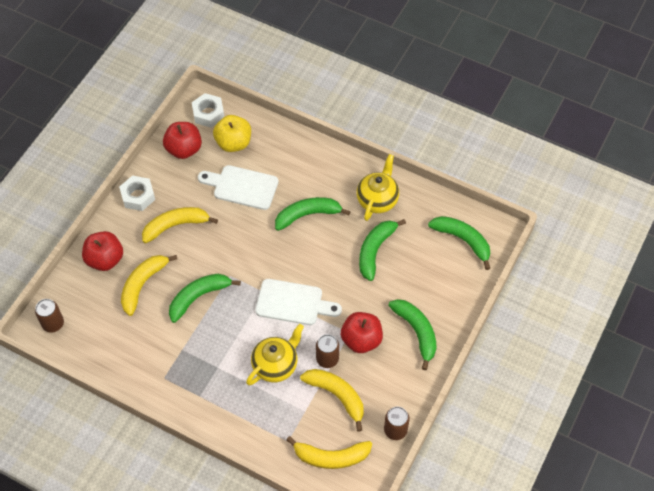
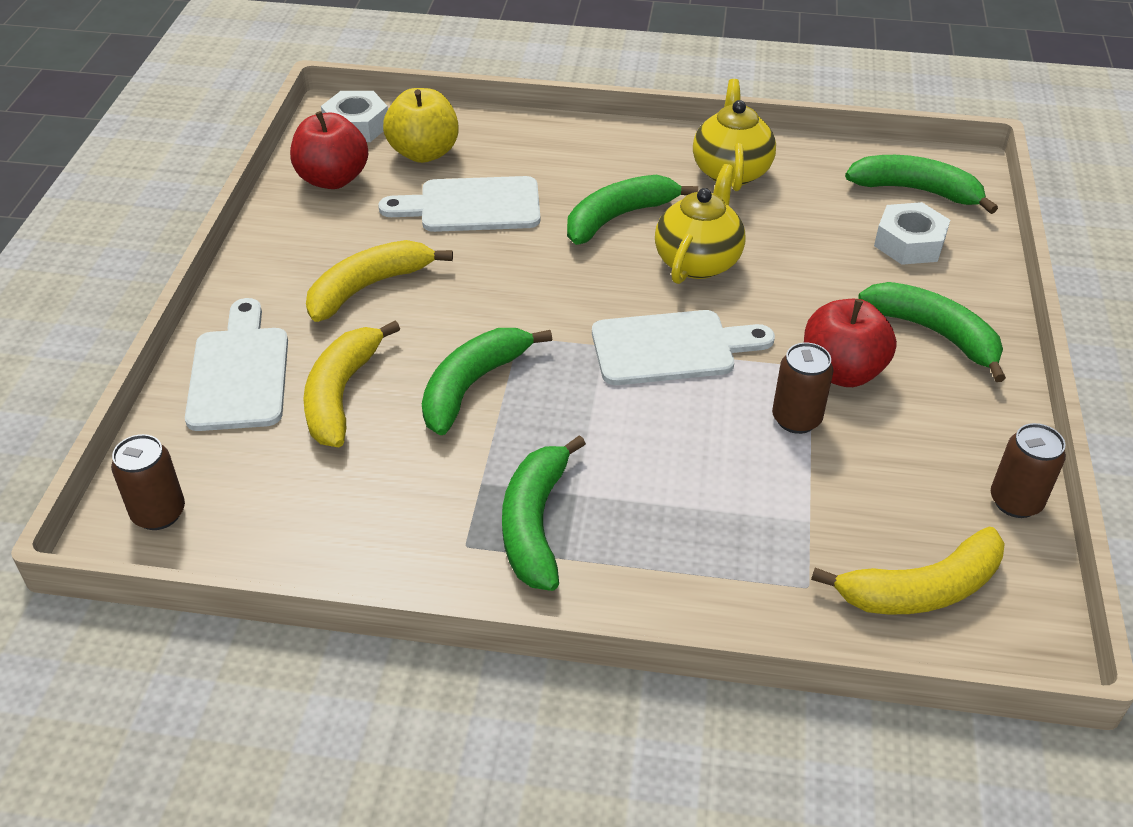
camera: 20 degrees left, 15 degrees down
(105, 259) = (239, 372): red apple -> white cutting board
(138, 196) = (270, 261): white nut -> white nut (909, 243)
(275, 365) = (698, 457): yellow teapot -> yellow teapot (698, 261)
(337, 395) = (857, 475): yellow banana -> none
(375, 250) = (774, 238): green banana -> green banana (534, 524)

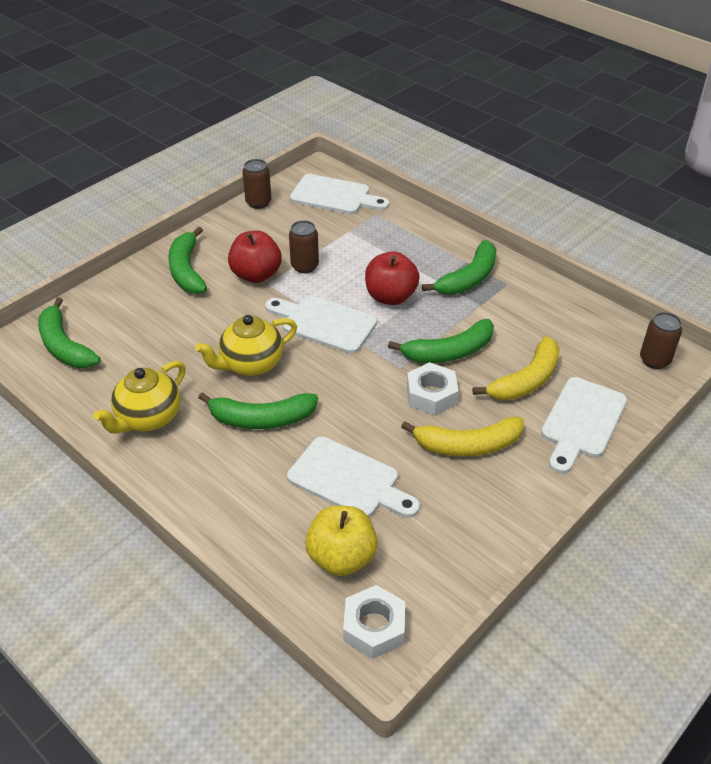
camera: 145 degrees left, 0 degrees up
(332, 179) = (434, 566): red apple -> red apple (390, 297)
(909, 243) = (122, 318): white nut -> white nut (431, 395)
(921, 589) = (335, 196): yellow banana -> white cutting board

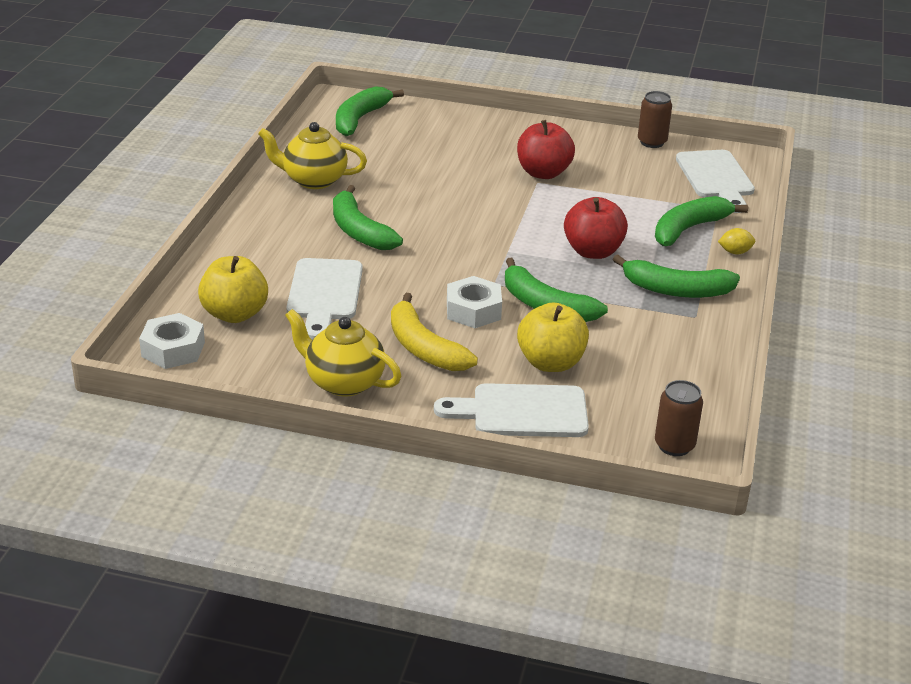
camera: 60 degrees right, 10 degrees down
(187, 270) = (511, 139): green banana -> green banana (688, 229)
(251, 364) = (421, 206): yellow teapot -> yellow teapot (343, 382)
(305, 266) = (585, 193): brown can -> none
(324, 323) = (514, 226): white cutting board -> none
(438, 231) = (735, 252): none -> yellow lemon
(526, 380) = (550, 363): yellow banana -> yellow apple

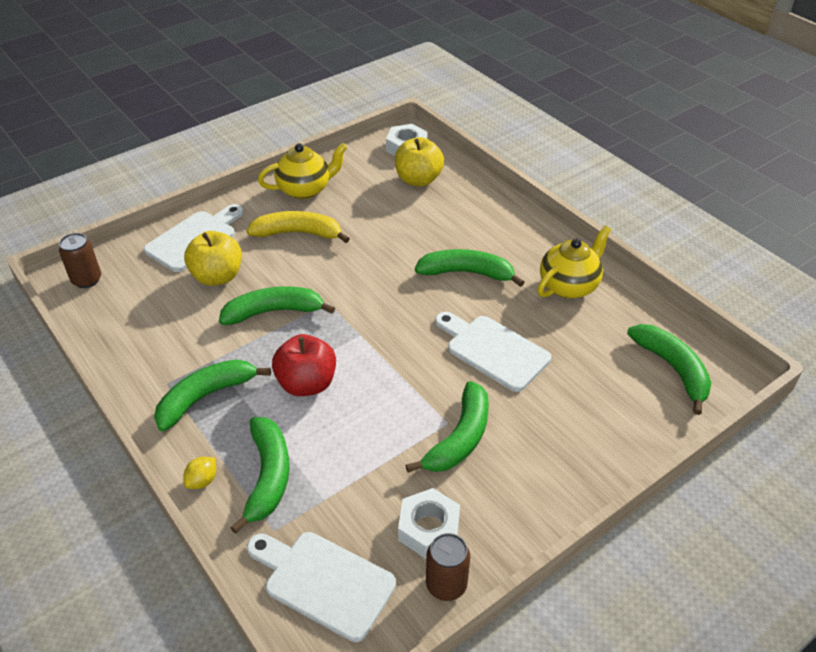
camera: 130 degrees right, 10 degrees up
(324, 294) = (402, 221): white cutting board -> white cutting board (493, 350)
(473, 310) = (310, 275): white nut -> white nut (429, 528)
(543, 173) = (460, 438): red apple -> green banana

